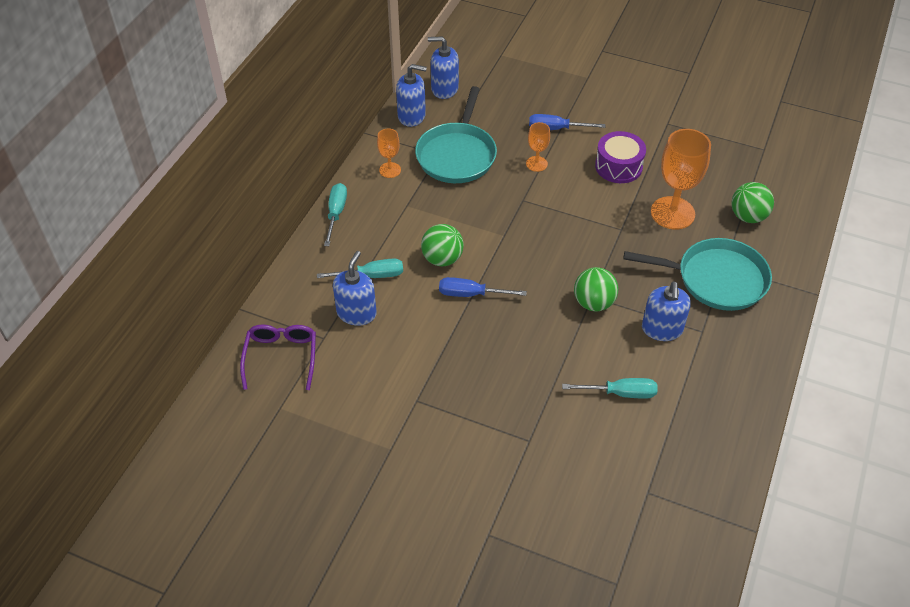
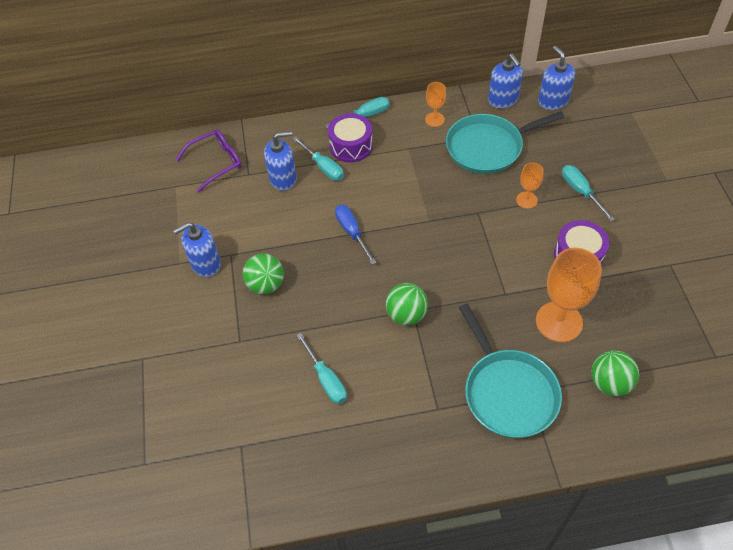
camera: 60 degrees right, 5 degrees up
(364, 242) = (351, 146): none -> purple drum
(442, 259) = (373, 197): green ball -> green ball (266, 285)
(556, 129) = (580, 191): blue screwdriver -> turquoise screwdriver
(662, 329) = (416, 377): blue soap dispenser -> blue soap dispenser (205, 263)

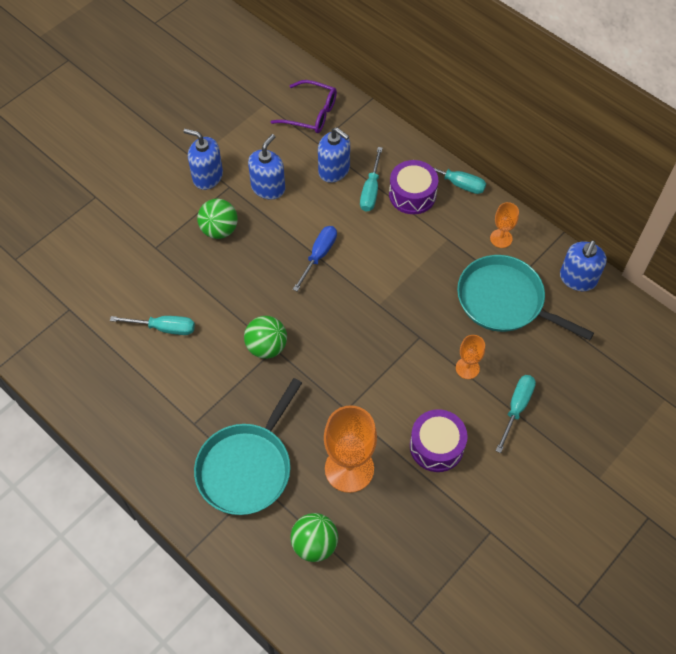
camera: 50 degrees right, 5 degrees up
(326, 379) = (164, 328): turquoise screwdriver -> turquoise screwdriver turned 105 degrees counterclockwise
(553, 101) = (615, 322): blue soap dispenser -> blue soap dispenser (268, 188)

